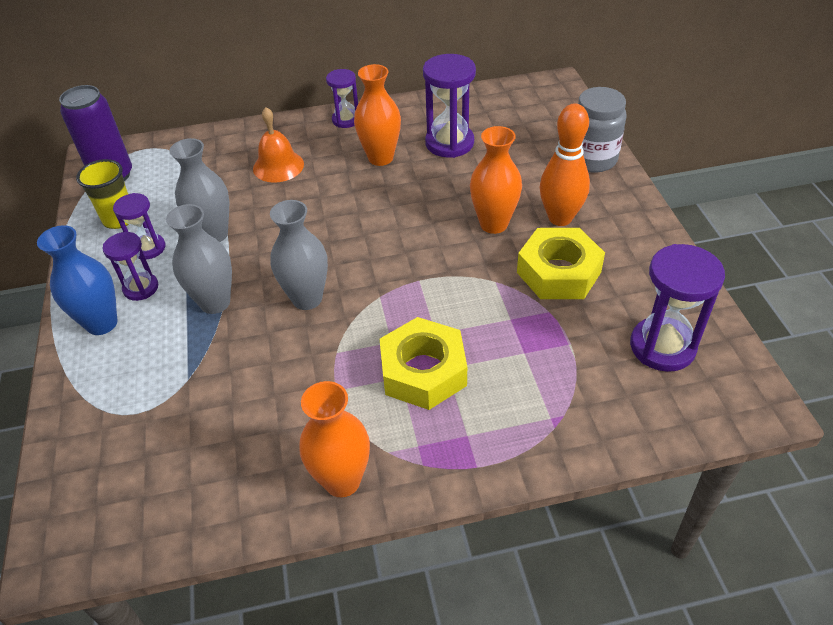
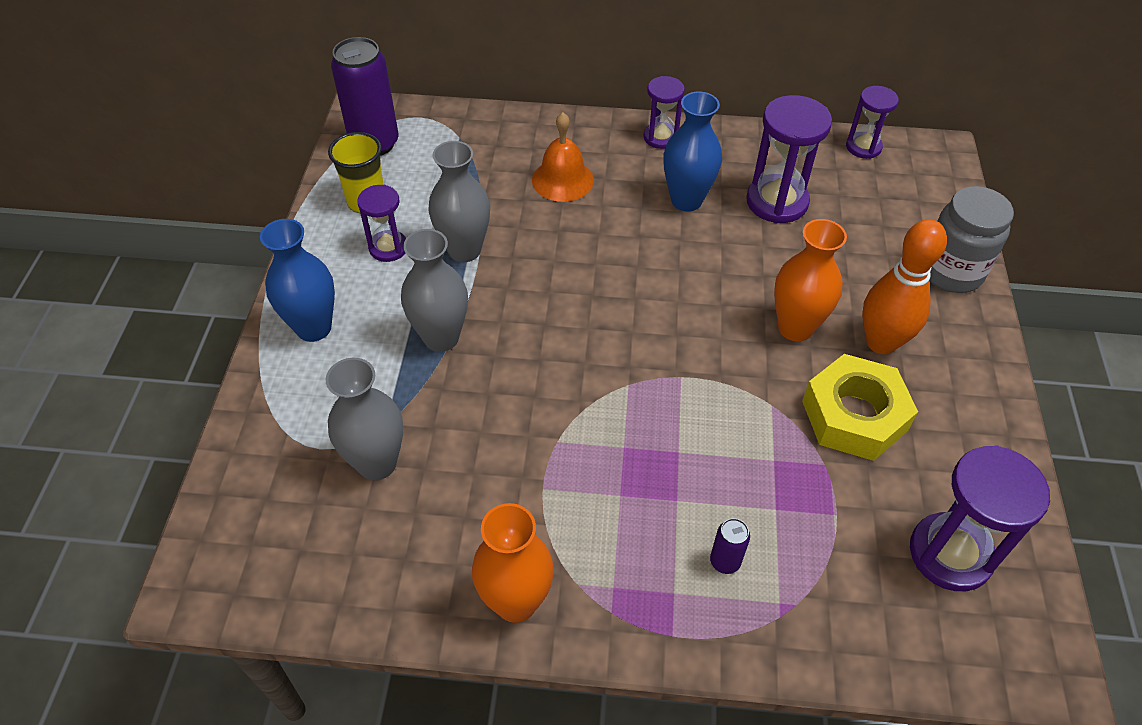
camera: 15 degrees right, 5 degrees up
(141, 288) = (366, 296): purple hourglass -> purple hourglass (863, 147)
(307, 299) = (544, 363): grey vase -> grey vase (377, 463)
(380, 158) = (686, 200): orange vase -> blue vase
(423, 371) = (649, 496): yellow nut -> none
(498, 401) = (725, 561): none -> purple can

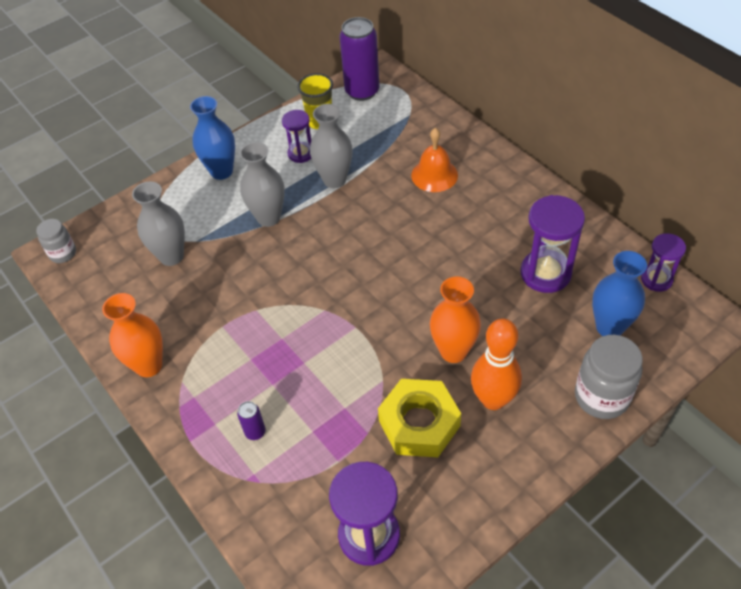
camera: 50 degrees right, 0 degrees up
(215, 574) = (63, 253): none -> grey jar
(660, 137) = (525, 186): purple hourglass -> none
(686, 200) = (490, 234): blue vase -> blue vase (609, 327)

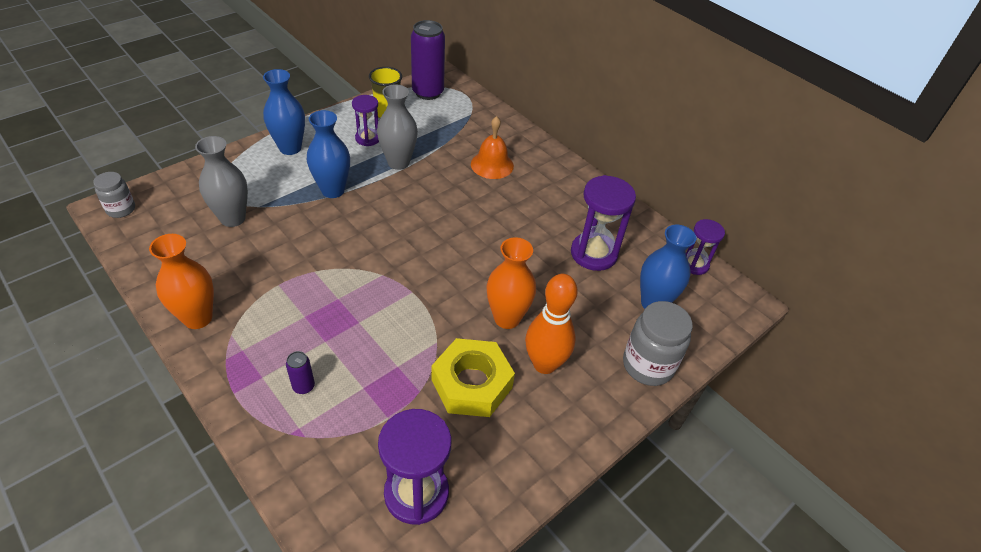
camera: 10 degrees left, 5 degrees down
(268, 217) = (333, 190): grey vase -> blue vase

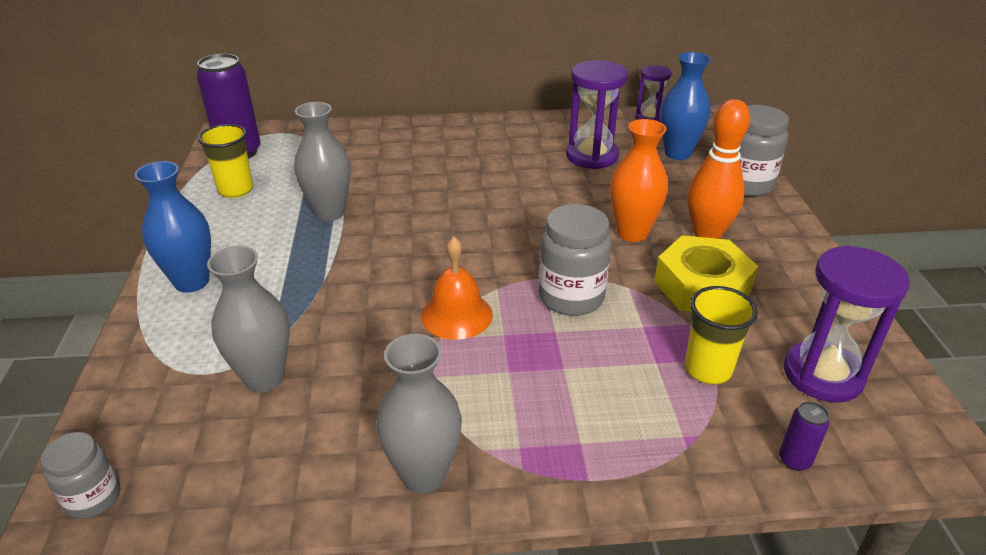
camera: 50 degrees left, 10 degrees down
(198, 318) = (424, 474): orange vase -> grey vase
(303, 386) = (622, 410): purple can -> purple can (794, 460)
(333, 190) = (316, 275): blue vase -> none
(368, 138) = (259, 218): purple hourglass -> none
(374, 419) = (707, 370): none -> yellow cup
(401, 315) = (571, 297): none -> grey jar
(492, 165) = (409, 159): orange bell -> orange bell (456, 315)

